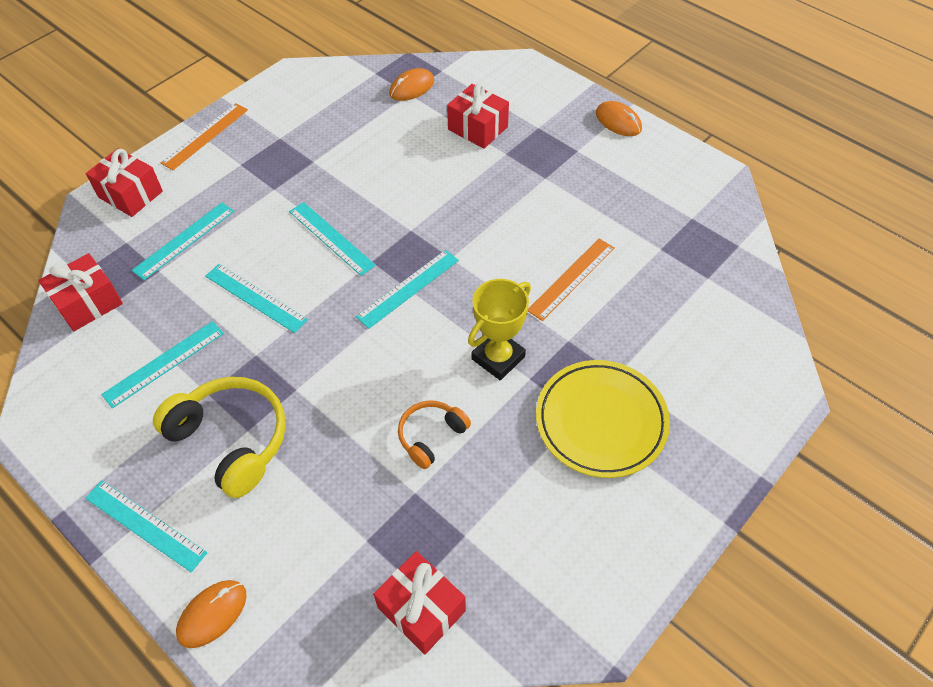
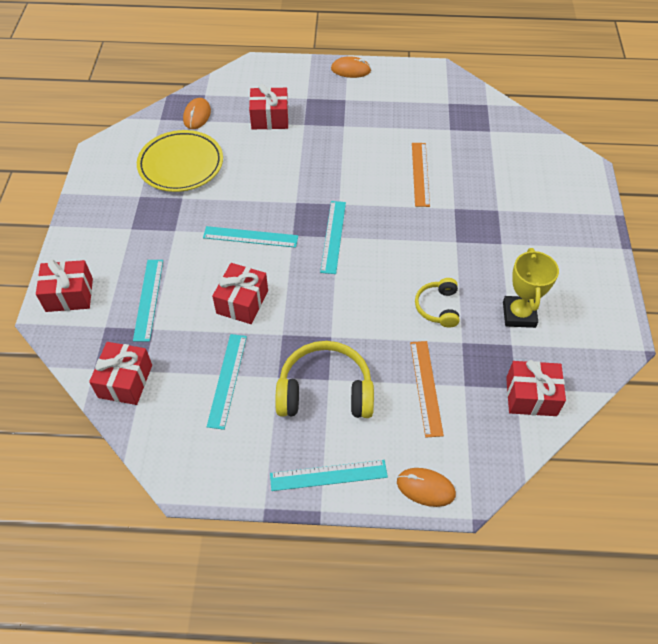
camera: 40 degrees left, 0 degrees up
(205, 136) = (81, 225): orange ruler -> orange ruler (425, 387)
(212, 614) = (425, 488): orange mouse -> orange mouse turned 75 degrees counterclockwise
(256, 297) = (242, 302): turquoise ruler -> red gift
(431, 436) = (438, 307): orange headphones -> yellow headphones
(498, 358) = (427, 242): yellow trophy -> yellow trophy (519, 314)
(601, 421) = (516, 239): yellow plate -> yellow plate (181, 164)

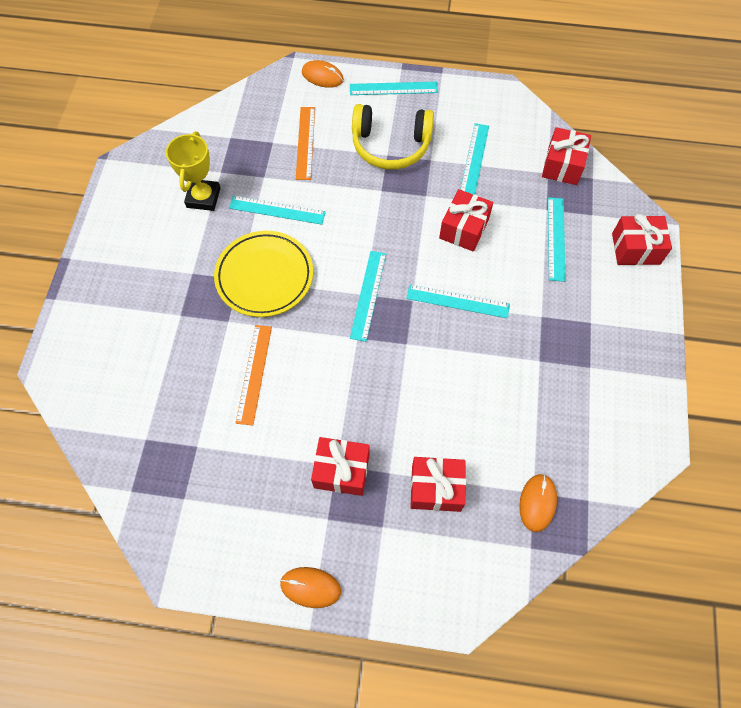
camera: 175 degrees left, 10 degrees up
(181, 164) = (547, 412): yellow plate -> yellow plate (264, 276)
(438, 307) = (277, 210): yellow headphones -> turquoise ruler
(531, 396) = (220, 130): red gift -> red gift (341, 471)

